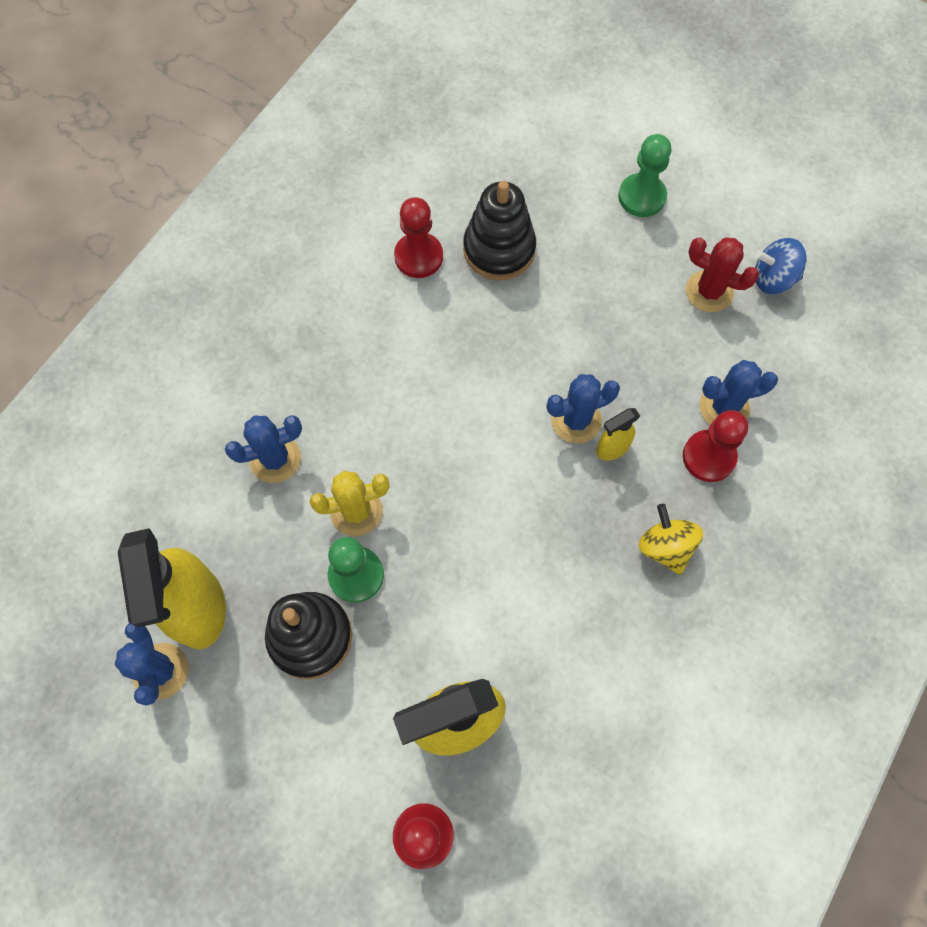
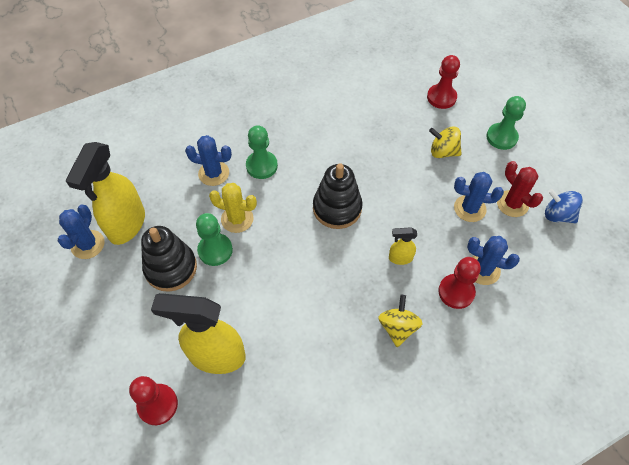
camera: 30 degrees right, 10 degrees down
(338, 410) = (261, 166): none -> green pawn
(418, 257) = (354, 112): red pawn -> red pawn (441, 97)
(499, 249) = (400, 128): black stacking toy -> black stacking toy (337, 208)
(576, 420) = (388, 233): blue cactus -> blue cactus (469, 208)
(577, 258) = (443, 152): none -> yellow spinning top

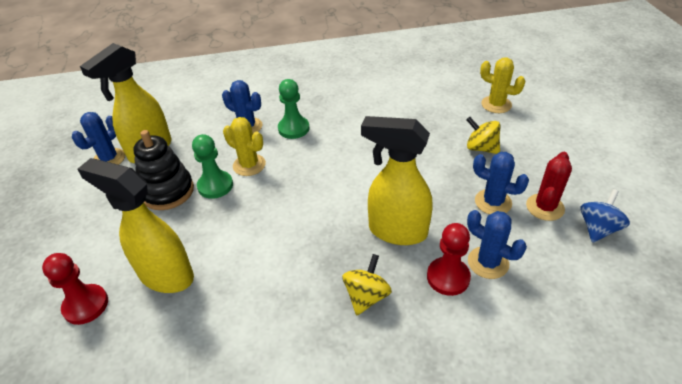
camera: 20 degrees right, 15 degrees down
(337, 208) = (350, 175): black stacking toy -> none
(400, 258) = (396, 231): yellow spray bottle -> yellow spray bottle, size x2.16
(441, 97) = (496, 105): red pawn -> yellow cactus
(501, 137) = (551, 147): green pawn -> none
(512, 204) = (545, 207): red cactus -> red cactus turned 45 degrees clockwise
(557, 215) = (598, 228): blue spinning top -> blue spinning top turned 75 degrees clockwise

